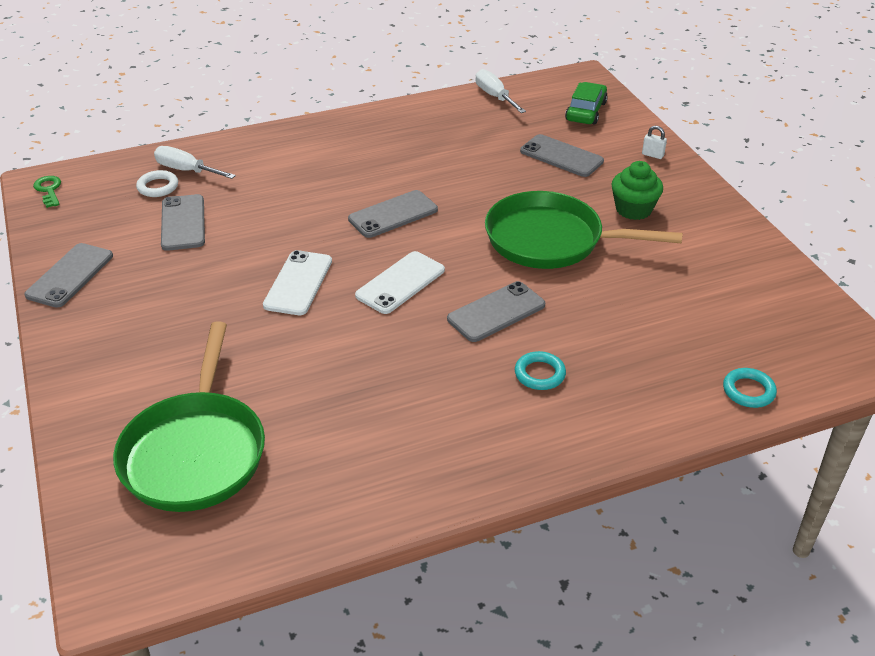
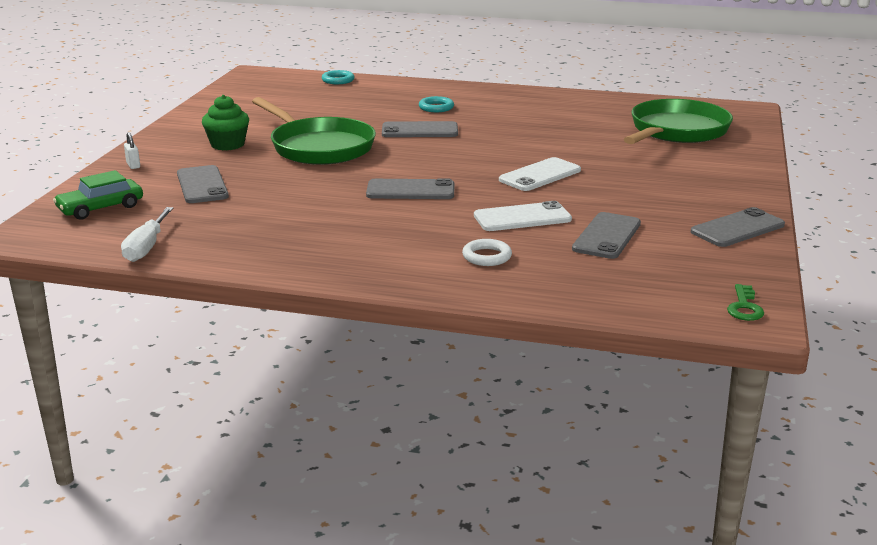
camera: 145 degrees left, 15 degrees down
(158, 187) = (613, 273): white ring -> white ring (487, 256)
(186, 170) = (569, 279): white screwdriver -> none
(400, 283) = (463, 156): white phone -> white phone (522, 218)

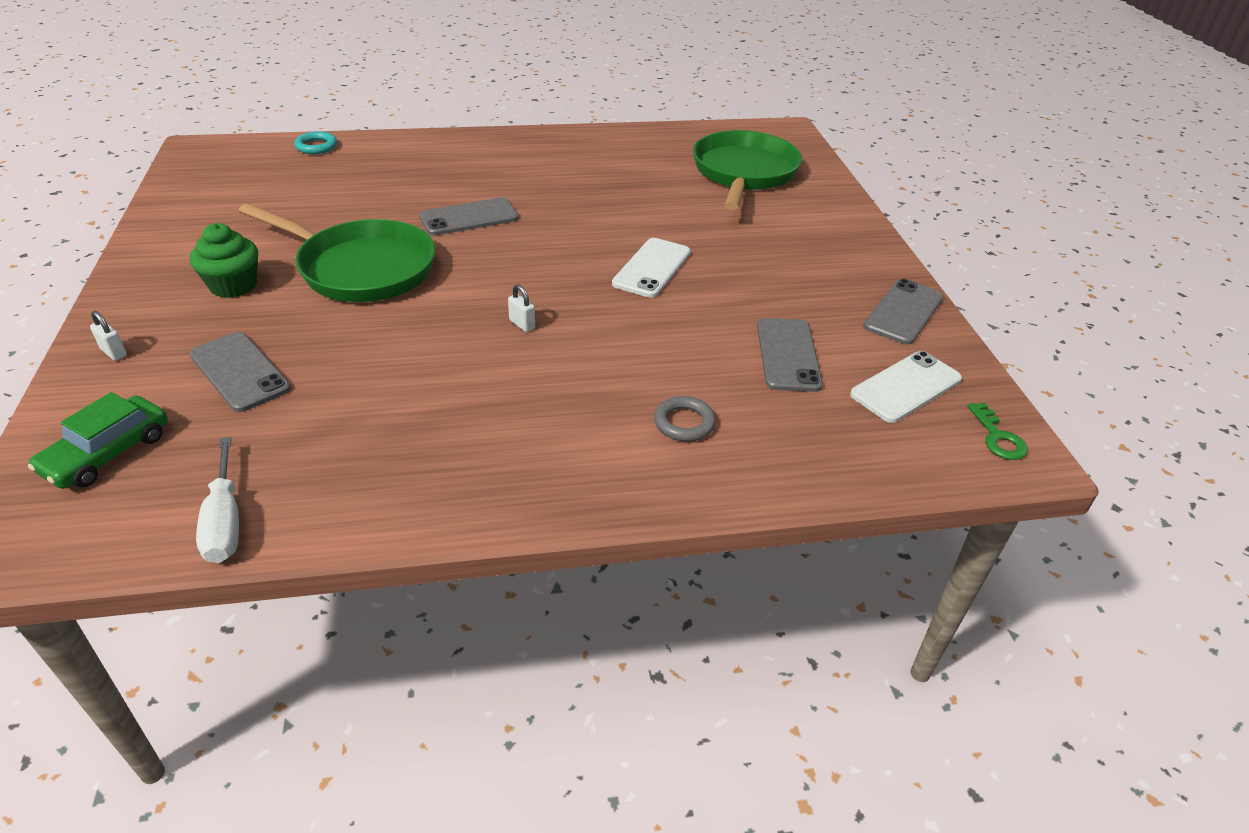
camera: 25 degrees left, 15 degrees up
(410, 190) = (522, 324): grey phone -> white padlock
(436, 107) = (464, 176): turquoise ring -> none
(487, 256) = (684, 423): white ring -> grey ring
(522, 218) = (679, 344): white phone -> white phone (906, 387)

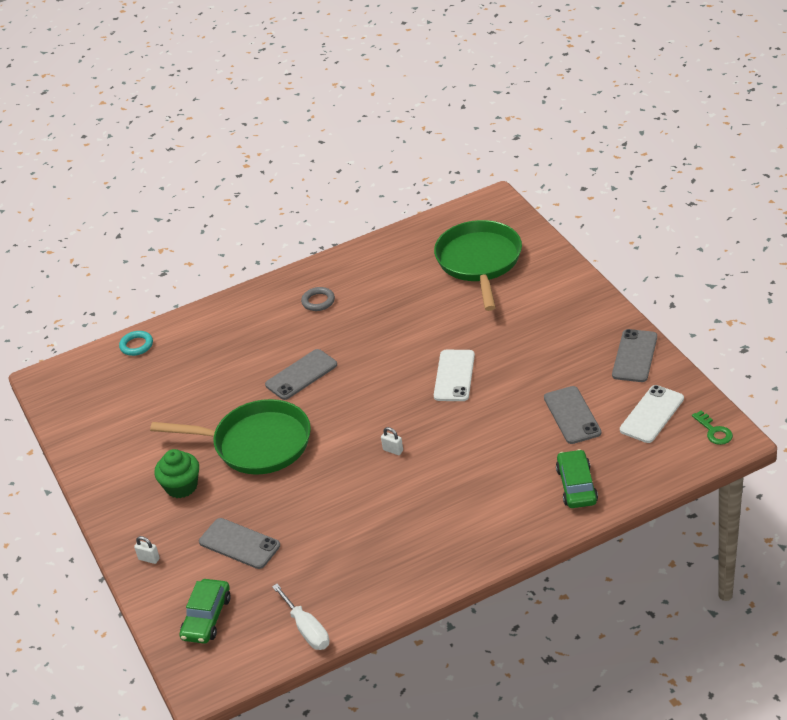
camera: 10 degrees left, 0 degrees up
(684, 423) = (528, 484): grey ring -> grey ring (318, 301)
(755, 447) = (576, 486): none -> green car

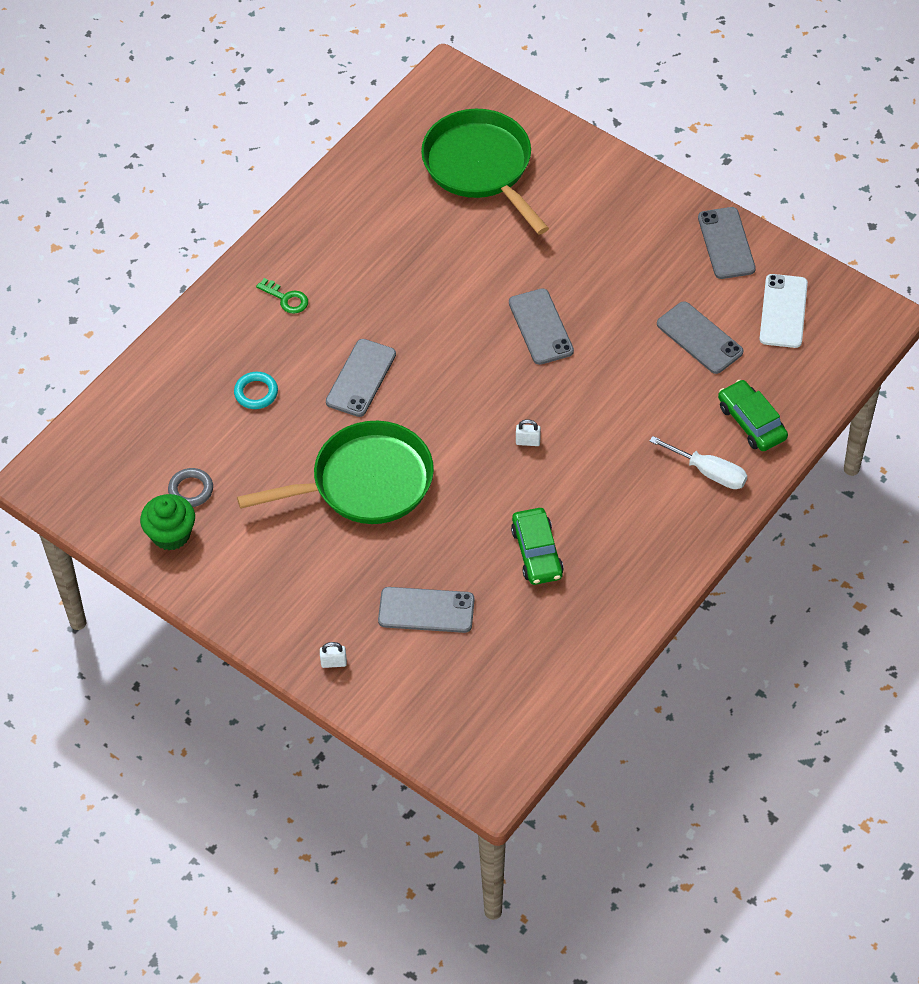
camera: 30 degrees left, 15 degrees up
(136, 345) = (128, 399): turquoise ring -> turquoise ring (256, 393)
(181, 486) = (312, 563): green cupcake -> green cupcake (171, 534)
(206, 617) = (446, 707): green car -> green car (537, 552)
(307, 629) = (565, 682): white screwdriver -> white screwdriver (709, 472)
(318, 301) = (318, 274): grey ring -> grey ring (191, 490)
(454, 376) = (540, 327): white phone -> grey phone
(714, 431) = (858, 312): green key -> green key (286, 299)

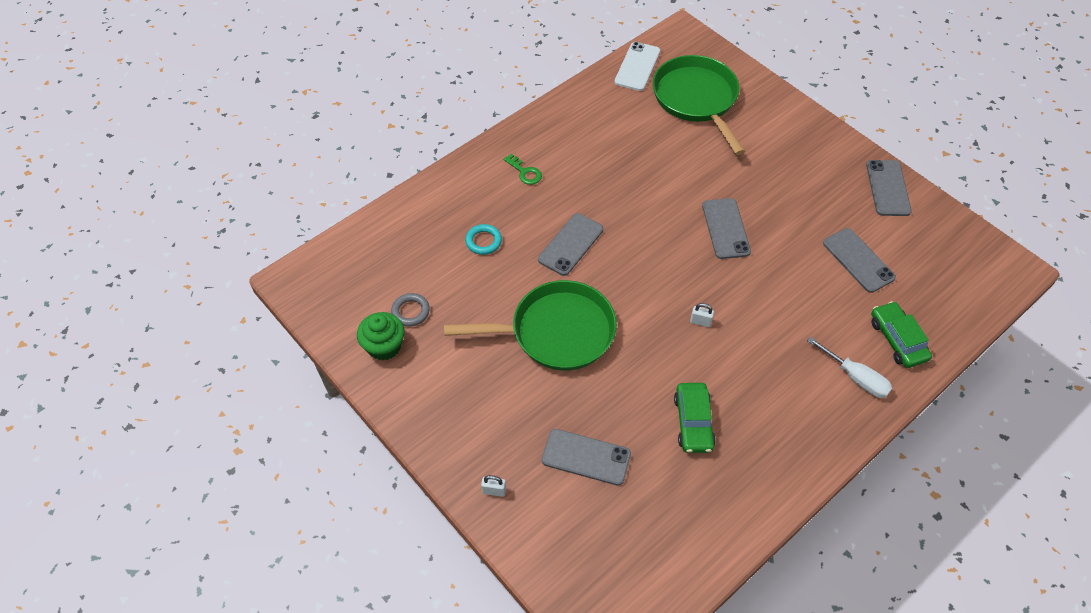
camera: 10 degrees right, 0 degrees up
(783, 311) = (932, 250): white phone -> white phone (637, 66)

